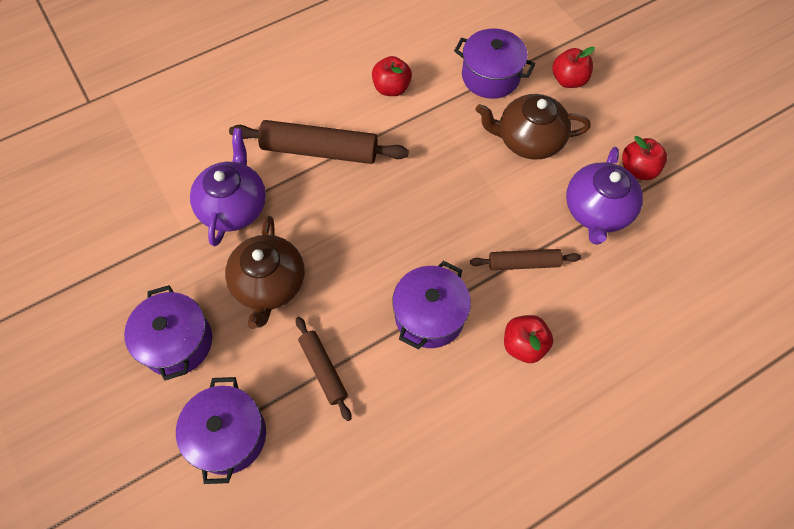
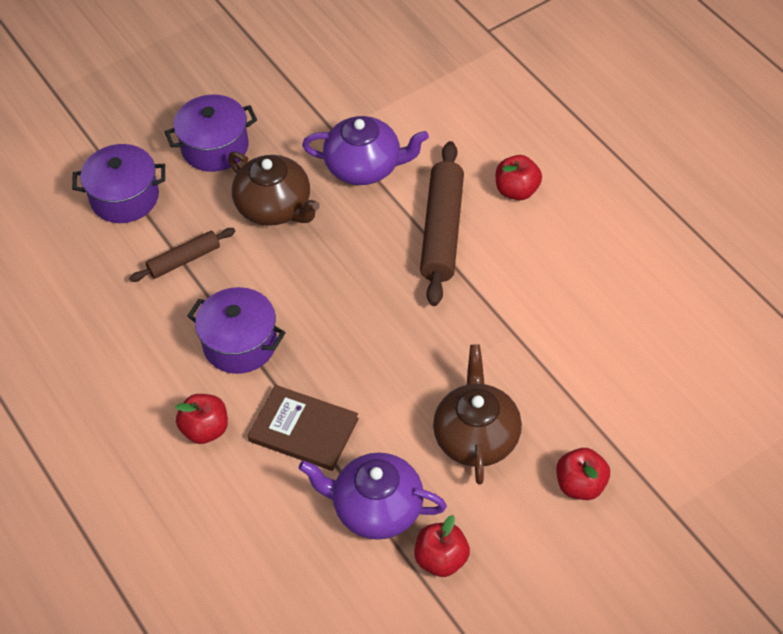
camera: 90 degrees right, 10 degrees down
(269, 284) = (275, 207): brown teapot -> brown teapot turned 135 degrees counterclockwise
(391, 88) = (541, 291): red apple -> red apple (517, 191)
(490, 76) = (574, 395): purple pot -> none
(523, 263) = (303, 430): brown rolling pin -> brown book

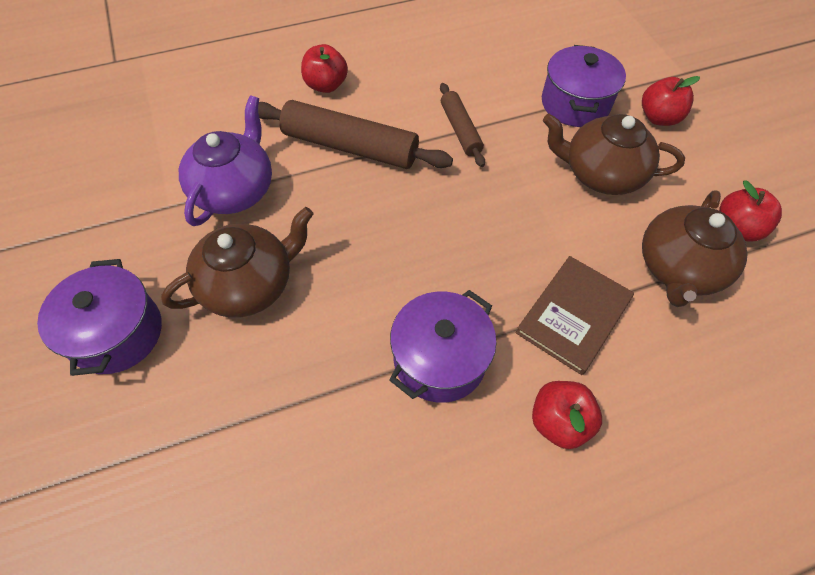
camera: 80 degrees left, 5 degrees up
(124, 197) = (139, 466): purple pot -> purple pot (575, 104)
(184, 260) = (286, 403): brown rolling pin -> brown rolling pin (460, 130)
(376, 509) = (678, 269): purple teapot -> brown teapot

